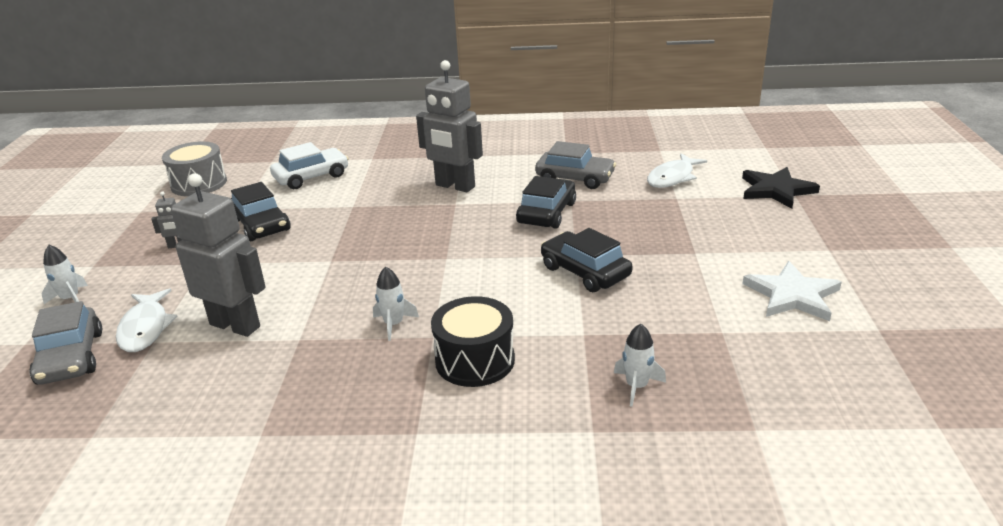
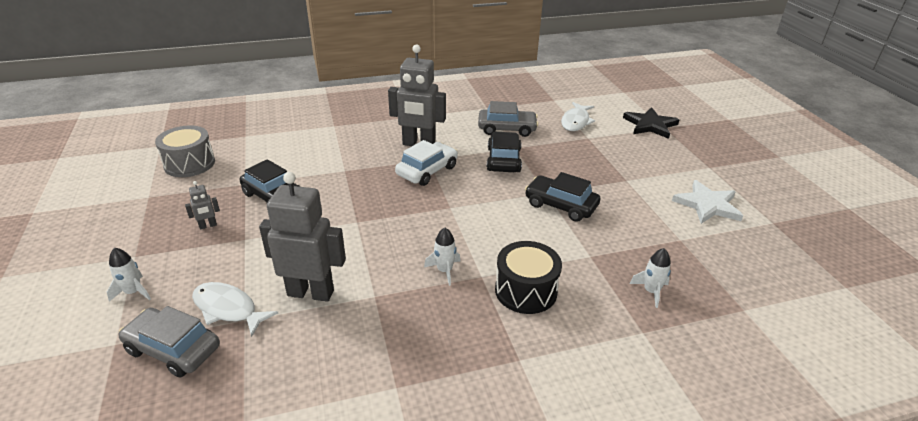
camera: 20 degrees left, 5 degrees up
(71, 357) = (173, 349): grey car -> grey car turned 150 degrees clockwise
(145, 328) = (228, 309): white fish -> white fish turned 150 degrees clockwise
(311, 177) = (291, 147): white car -> white car (427, 171)

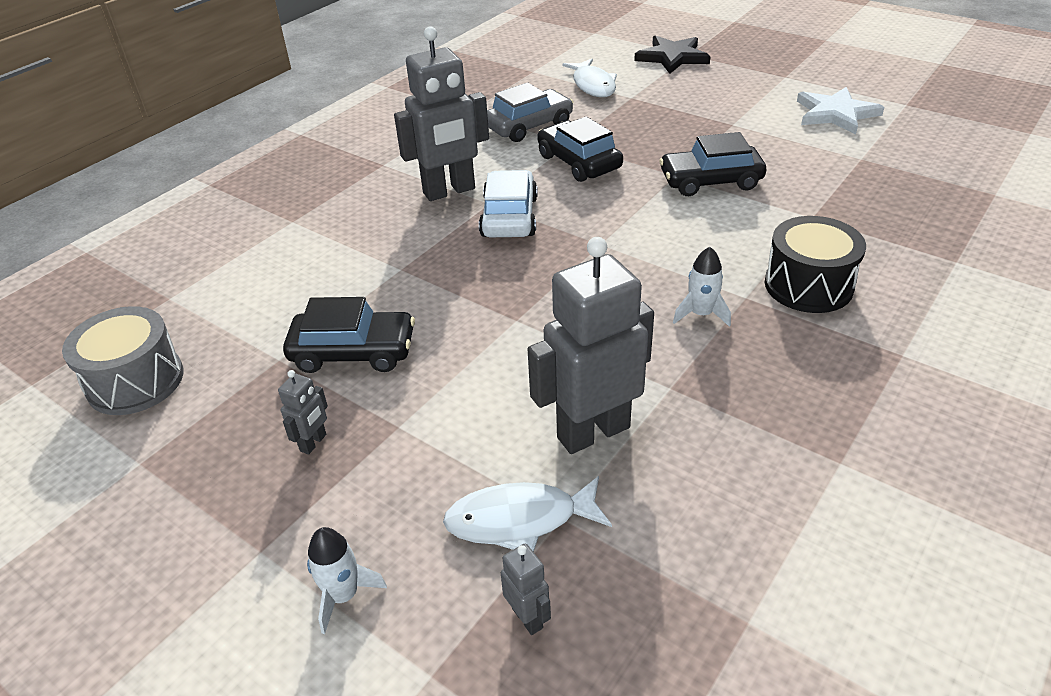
camera: 35 degrees left, 5 degrees up
(173, 349) = (527, 618): grey car -> grey robot
(651, 291) = (909, 220): white rocket -> none

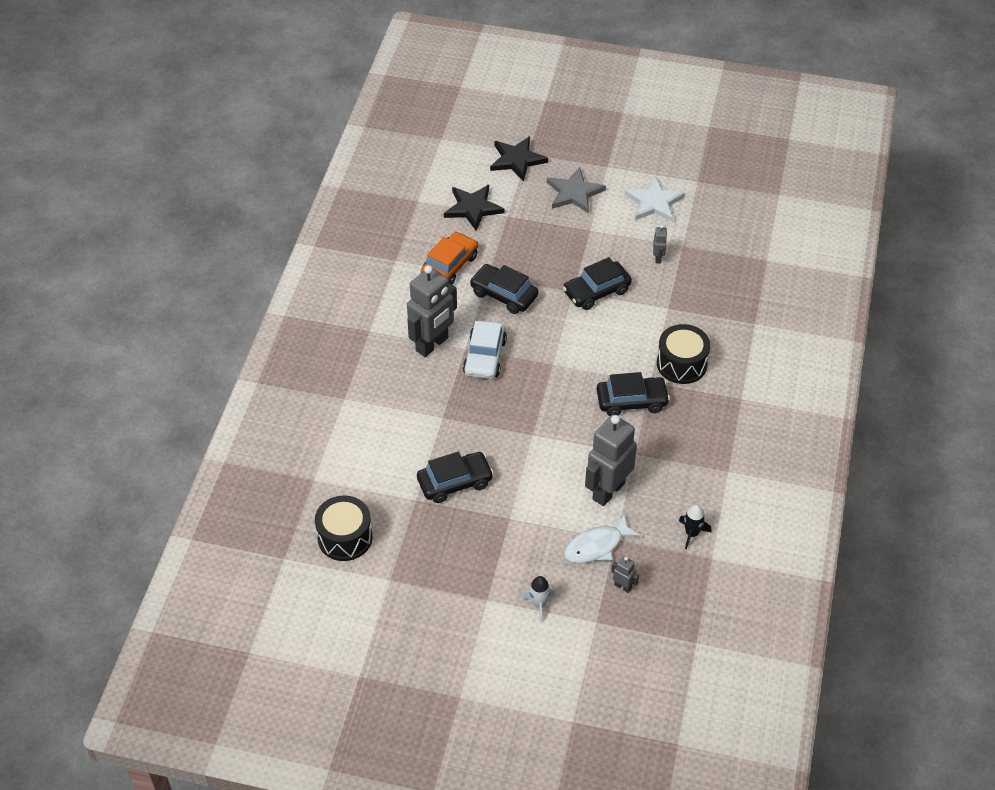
camera: 25 degrees left, 10 degrees up
(135, 381) = (345, 537): grey drum -> black drum
(313, 443) = (472, 540): grey robot -> grey robot (658, 258)
(509, 217) = (485, 357): white car -> white car turned 150 degrees counterclockwise
(529, 126) = (449, 265): grey car -> orange car
(593, 85) = (473, 208): white fish -> black star
(701, 314) = (631, 401): white rocket -> black car
(722, 556) = (692, 533): none -> black rocket
(729, 91) = (574, 193): none -> grey star

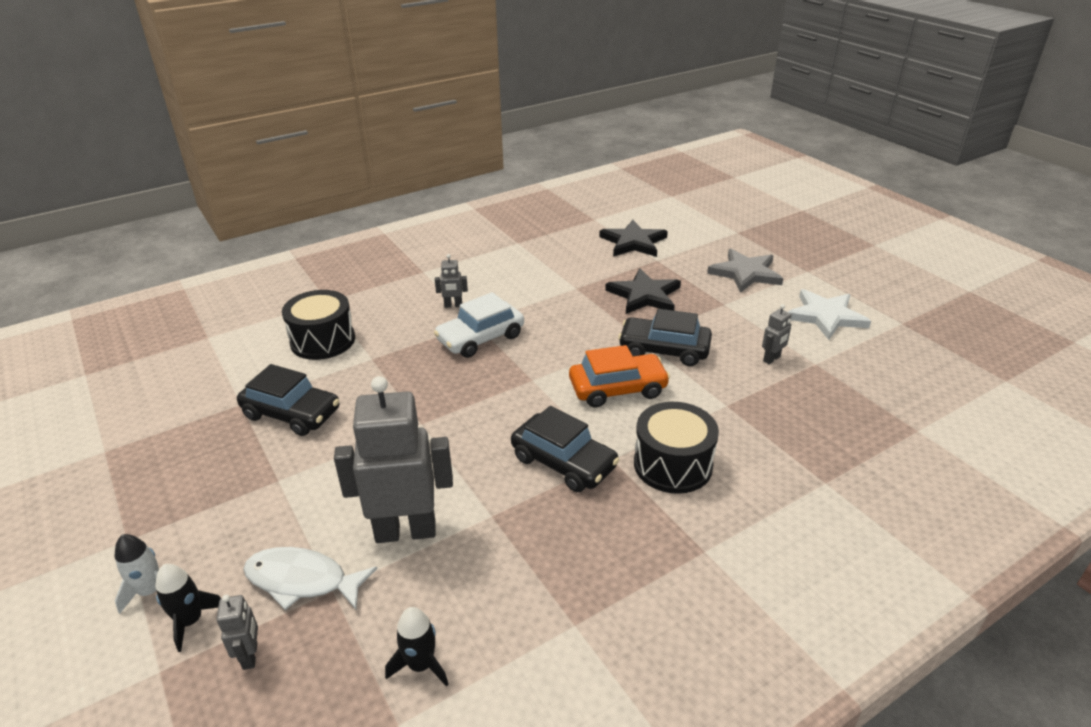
camera: 45 degrees right, 15 degrees down
(345, 537) = (144, 392): black drum -> black drum (323, 340)
(432, 344) = (453, 305): grey robot -> grey robot, size x0.43
(449, 265) = (555, 265): orange car -> orange car (617, 388)
(504, 295) = (569, 306): black car -> none
(517, 160) = (720, 232): black star -> black star (644, 295)
(577, 598) = (190, 621): none -> black rocket

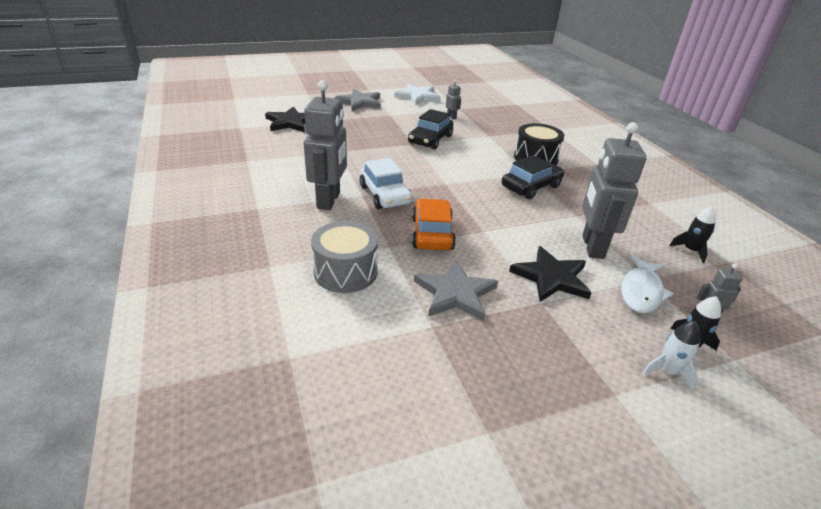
camera: 80 degrees left, 0 degrees up
(292, 413) = (455, 293): black car -> grey star
(323, 340) = (345, 272): black drum -> grey drum
(453, 305) = (329, 200): grey robot -> grey robot, size x2.34
(617, 388) = (465, 159): orange car -> orange car (432, 233)
(644, 295) = (365, 133): black star -> black star (551, 277)

